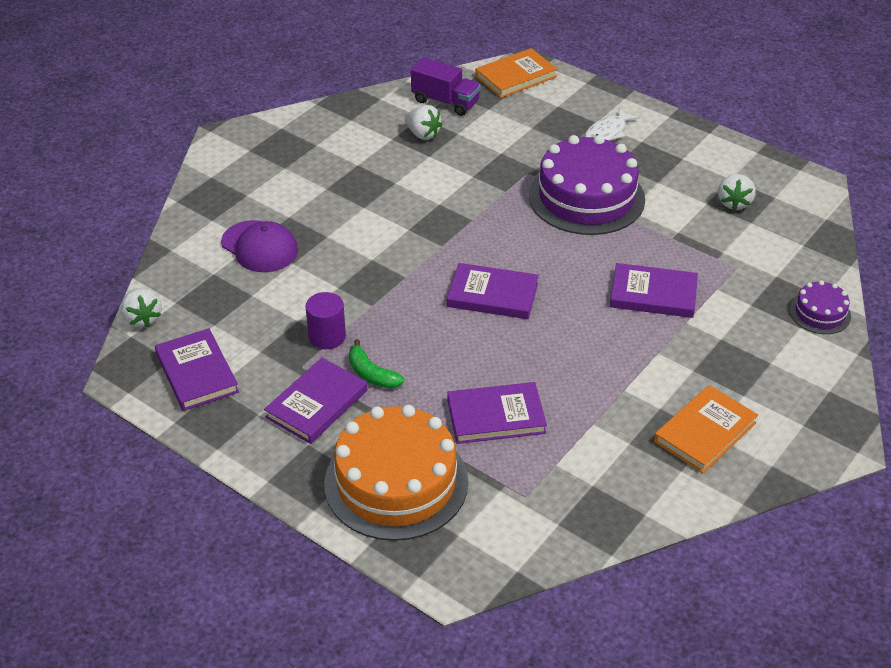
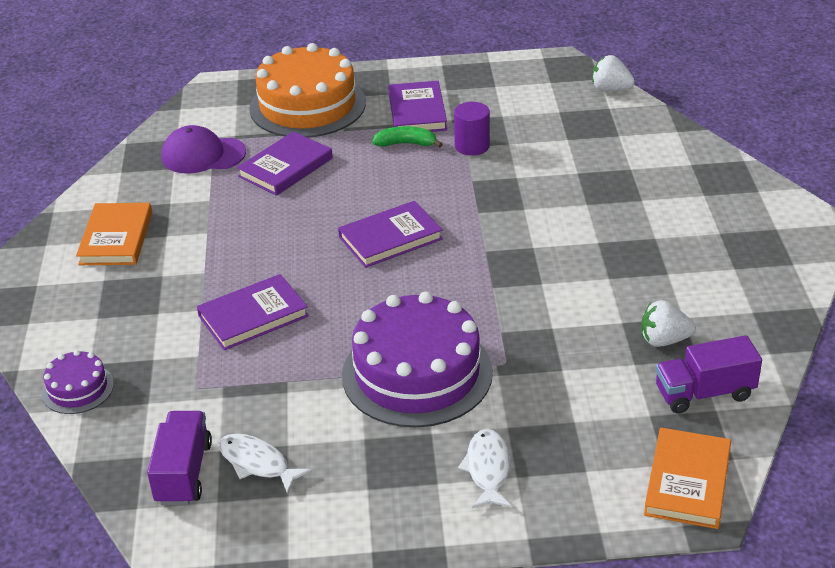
camera: 140 degrees right, 5 degrees down
(196, 373) = (521, 85): purple book -> none
(259, 247) = (621, 168): purple cap -> purple cap (203, 155)
(734, 203) = (257, 463): white strawberry -> white fish
(783, 221) = (183, 473): none -> purple truck

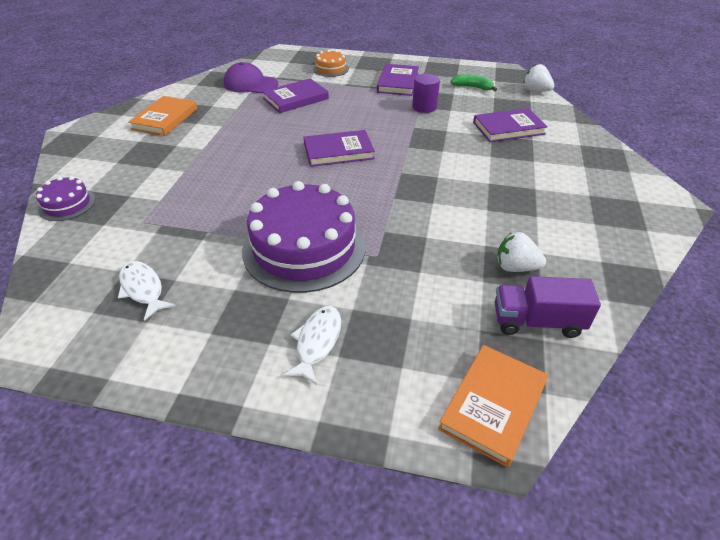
camera: 15 degrees right, 5 degrees up
(183, 473) = (86, 282): purple truck -> none
(253, 316) = (215, 182): purple book -> purple book (508, 128)
(307, 105) = (331, 69): orange cake -> orange cake, size x0.47
(406, 144) = (381, 99): green banana -> green banana (472, 87)

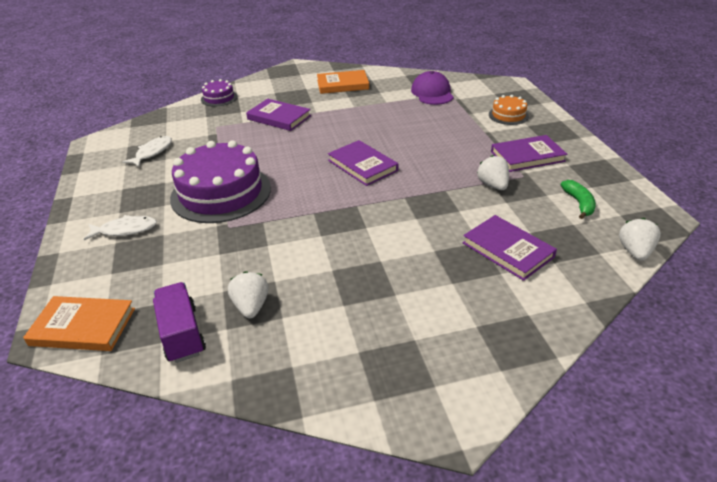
camera: 65 degrees right, 5 degrees down
(296, 99) = (430, 119): purple book -> purple book (279, 118)
(424, 107) = (493, 185): purple cylinder -> white strawberry

